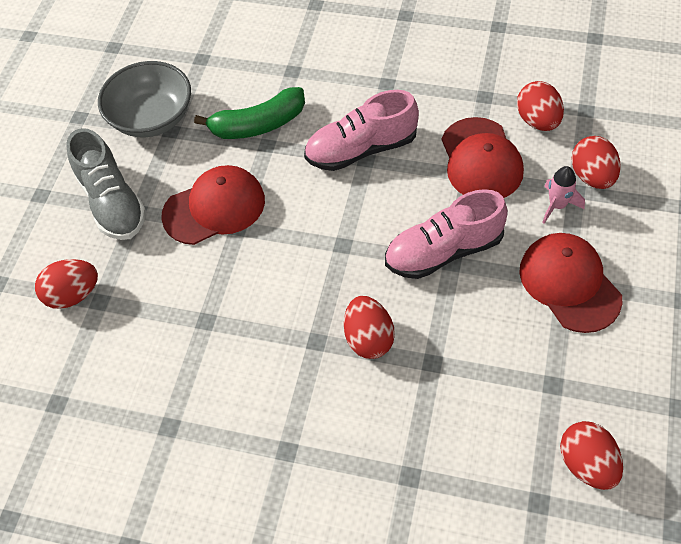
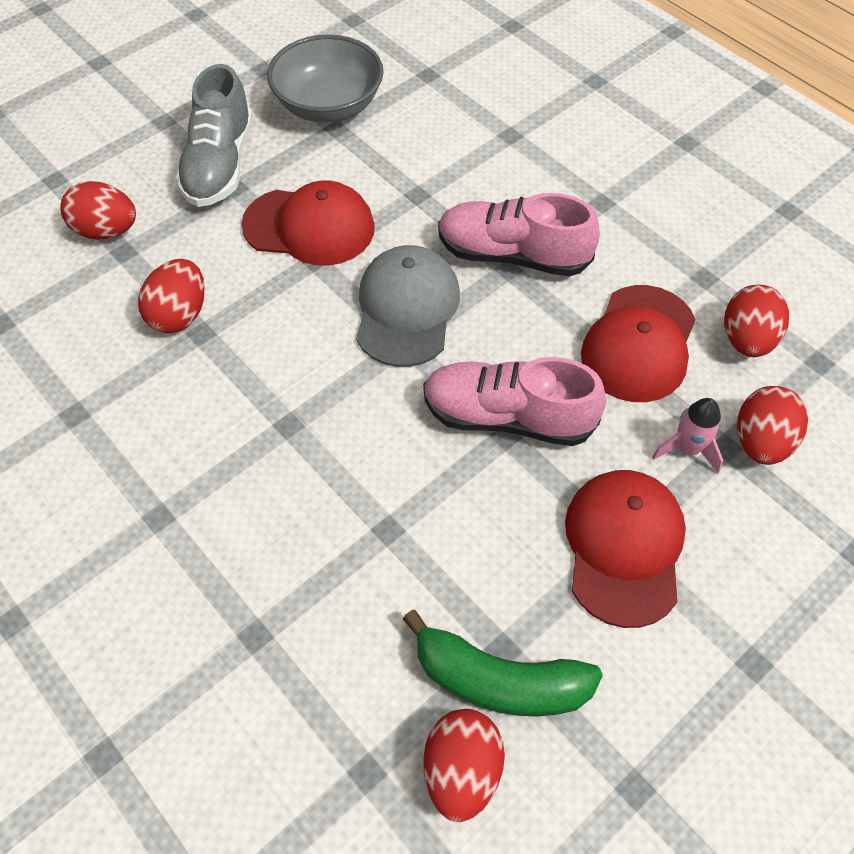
camera: 30 degrees right, 0 degrees up
(258, 125) = (426, 169): green banana -> green banana (498, 680)
(326, 223) = (407, 309): none -> grey cap
(369, 338) = (343, 458): red egg -> red egg (179, 315)

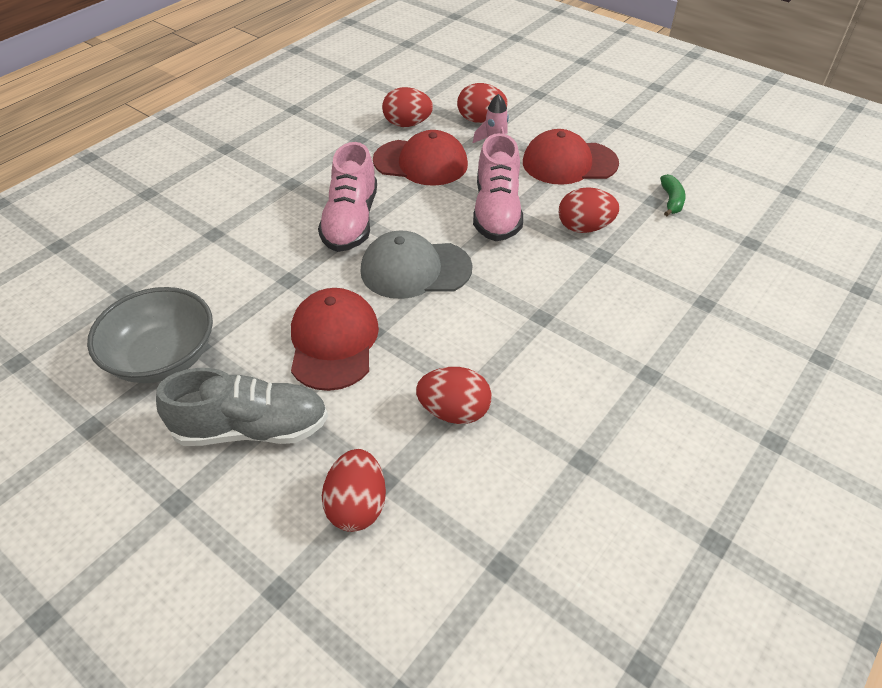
camera: 100 degrees left, 10 degrees down
(461, 771) = (726, 209): red egg -> red egg (584, 228)
(498, 680) = (671, 201): green banana -> green banana, size x0.54

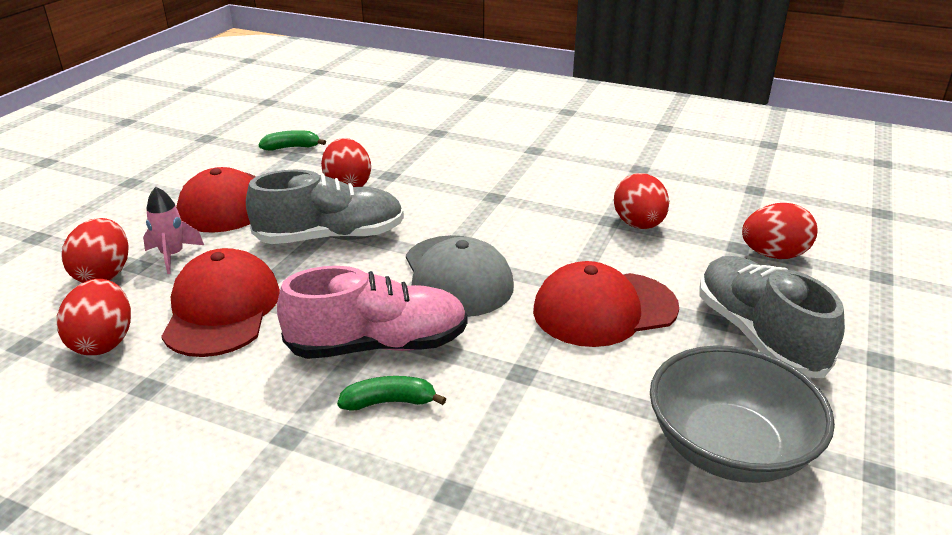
camera: 105 degrees left, 15 degrees down
(295, 220) = (389, 402): none -> green banana
(496, 212) = (330, 237): pink shoe -> grey shoe

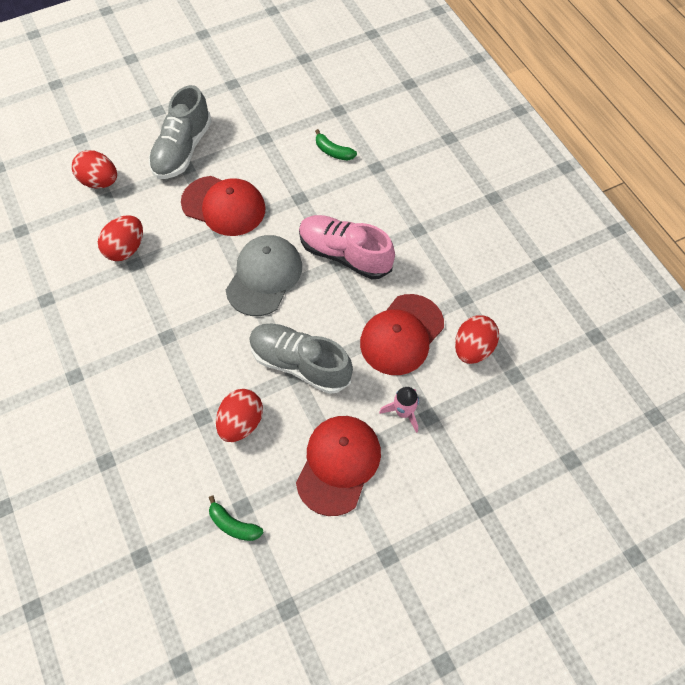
camera: 140 degrees left, 30 degrees up
(104, 275) = (452, 419): red egg -> none
(389, 402) = (366, 219): green banana -> green banana (333, 151)
(728, 447) = (265, 120): grey bowl -> none

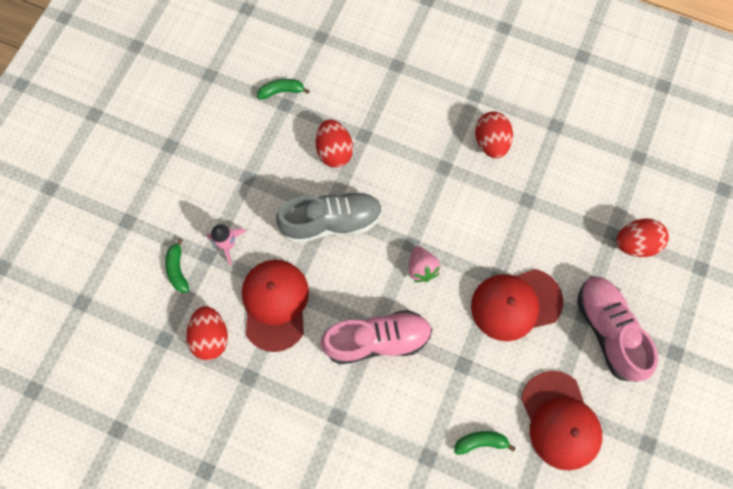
camera: 140 degrees right, 10 degrees up
(126, 249) = (547, 206): red egg -> red egg (490, 142)
(182, 150) = (607, 330): grey shoe -> pink shoe
(264, 276) = (421, 268): grey cap -> pink strawberry
(338, 464) = (245, 175): red cap -> red cap (560, 420)
(463, 424) = (178, 269): none -> green banana

